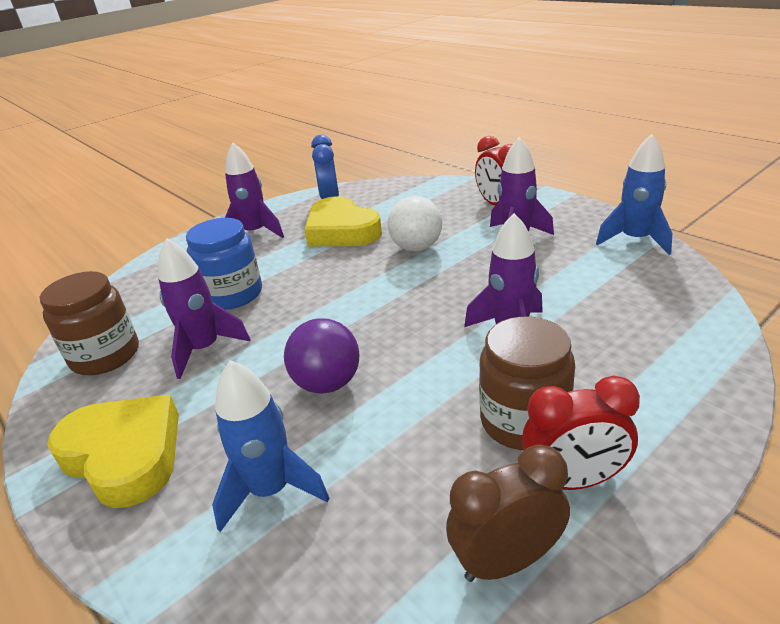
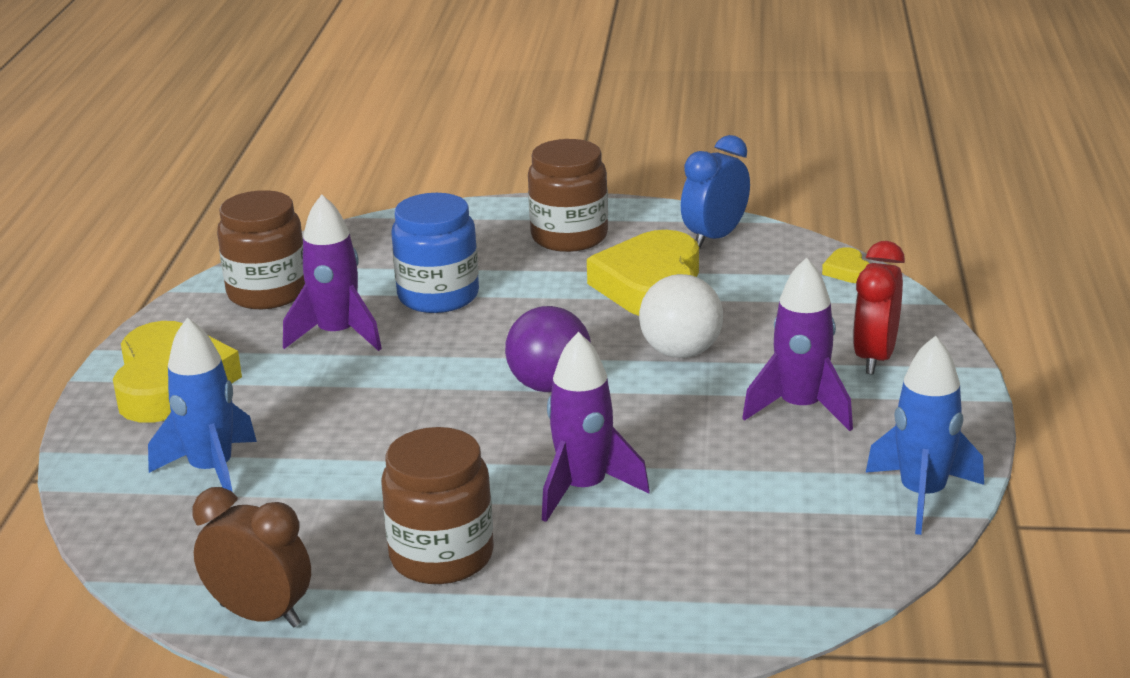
camera: 45 degrees right, 5 degrees down
(255, 233) = (569, 237): purple rocket -> brown jar
(327, 383) = (368, 426): purple ball -> purple ball (550, 386)
(414, 184) = (847, 271): none -> yellow heart
(574, 481) = (390, 614): red clock -> none

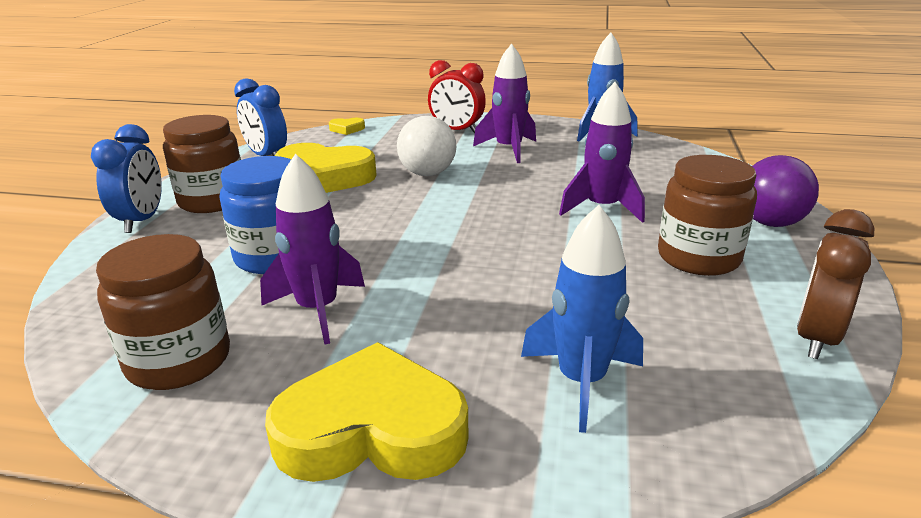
camera: 85 degrees left, 0 degrees up
(514, 214) = (142, 221): none -> blue clock
(550, 386) = (458, 215): purple ball -> purple ball (770, 223)

